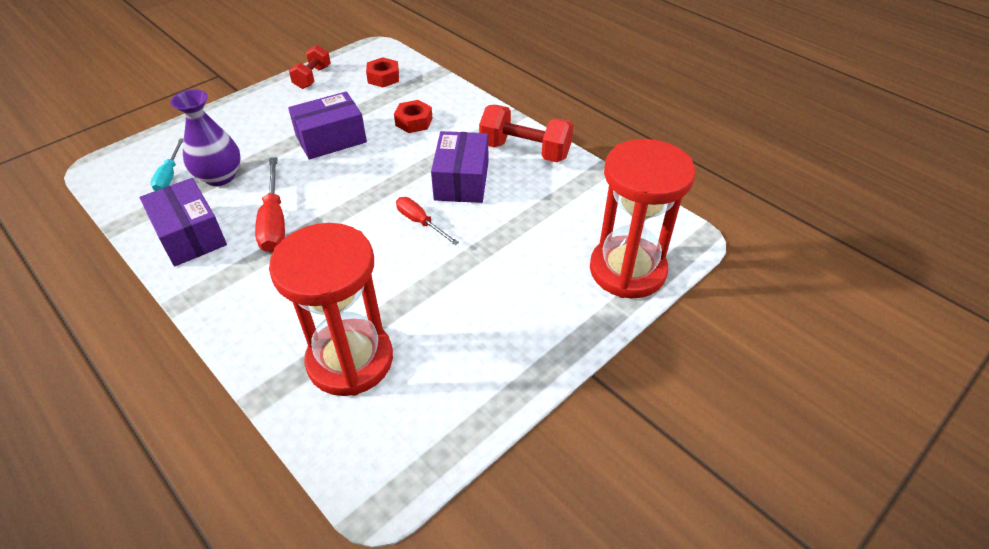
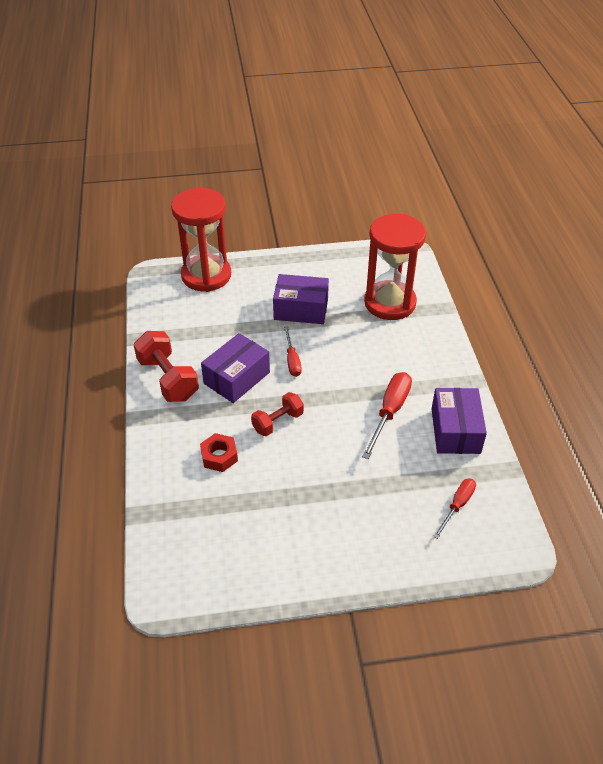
camera: 145 degrees left, 0 degrees up
(169, 175) = (457, 506): turquoise screwdriver -> red screwdriver
(220, 176) = (414, 480): purple vase -> none
(312, 77) = (263, 582): red dumbbell -> red dumbbell (278, 422)
(331, 139) = (301, 475): purple box -> purple box (301, 309)
(383, 77) = (195, 537): red nut -> none

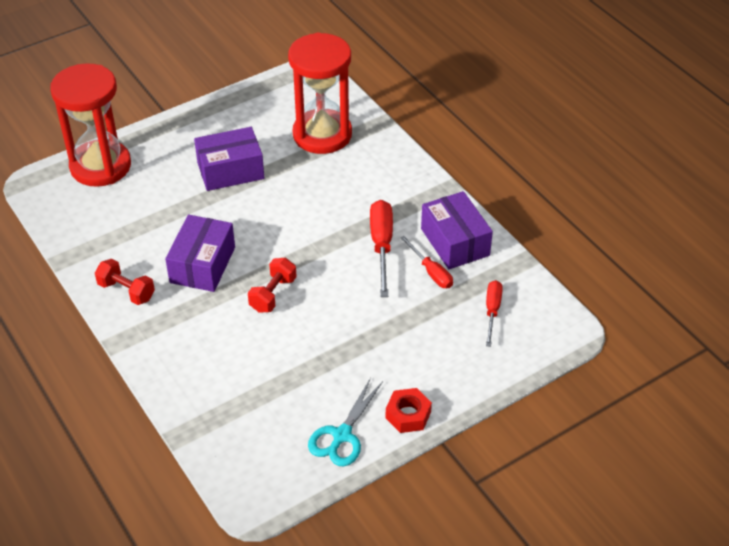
camera: 25 degrees left, 0 degrees up
(168, 379) = (126, 291): red dumbbell -> red dumbbell, size x0.63
(219, 456) = (231, 349): red nut -> red nut (408, 415)
(266, 568) = (342, 435): none -> turquoise scissors
(292, 360) = (252, 227): red screwdriver -> red screwdriver (431, 272)

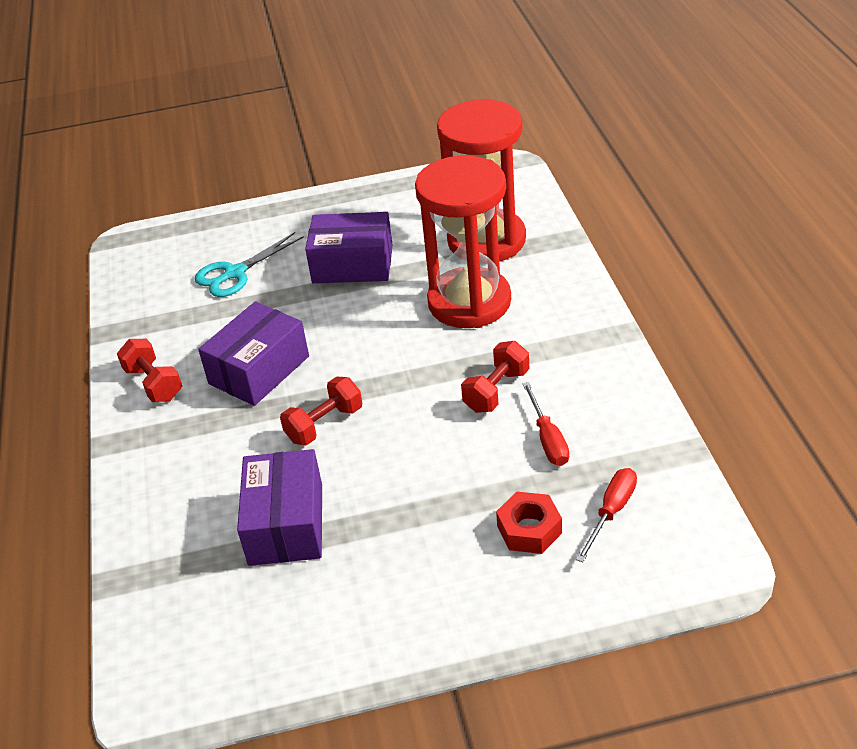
camera: 25 degrees right, 5 degrees down
(100, 166) = (208, 235): red hourglass -> red hourglass (469, 302)
(342, 435) = (315, 639): turquoise scissors -> turquoise scissors (235, 273)
(382, 246) = (496, 391): red screwdriver -> red dumbbell
(408, 415) = (421, 634): red nut -> red nut (529, 529)
(455, 242) = (599, 405): purple box -> purple box (286, 524)

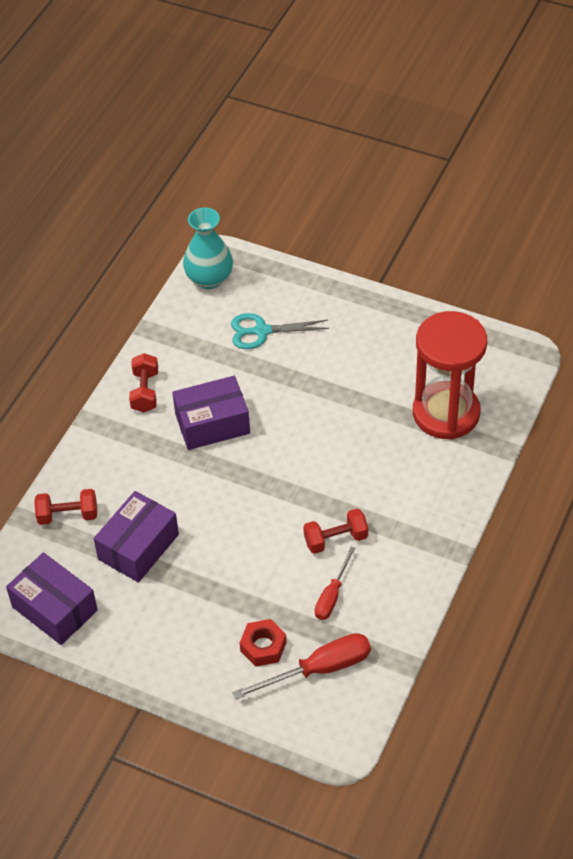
camera: 35 degrees right, 10 degrees up
(136, 262) = (209, 278): none -> turquoise vase
(324, 424) = (215, 492): red dumbbell -> red dumbbell (68, 515)
(352, 265) = (340, 374): purple box -> purple box (54, 609)
(469, 302) = (385, 458): red hourglass -> none
(611, 512) = (319, 669): red screwdriver -> red screwdriver, size x1.59

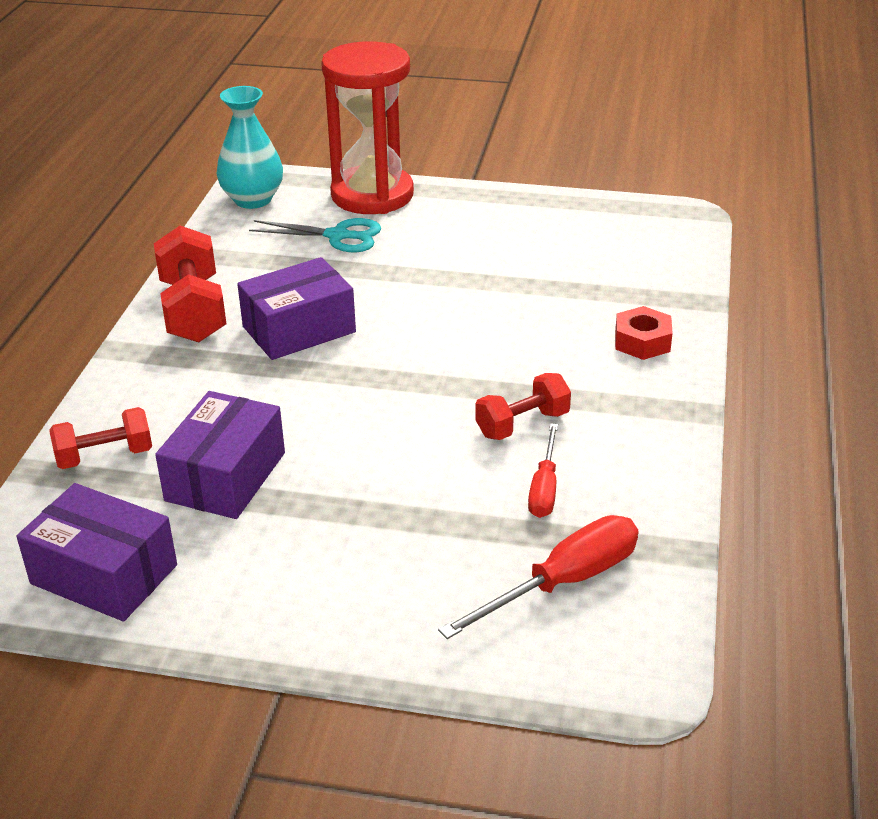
camera: 15 degrees left, 15 degrees down
(145, 391) = (193, 310): red dumbbell -> red dumbbell, size x1.58
(261, 331) = (337, 236): turquoise scissors -> turquoise scissors turned 150 degrees counterclockwise
(263, 646) = (463, 568): red nut -> red nut (642, 341)
(446, 413) = (613, 279): red hourglass -> red hourglass (372, 195)

